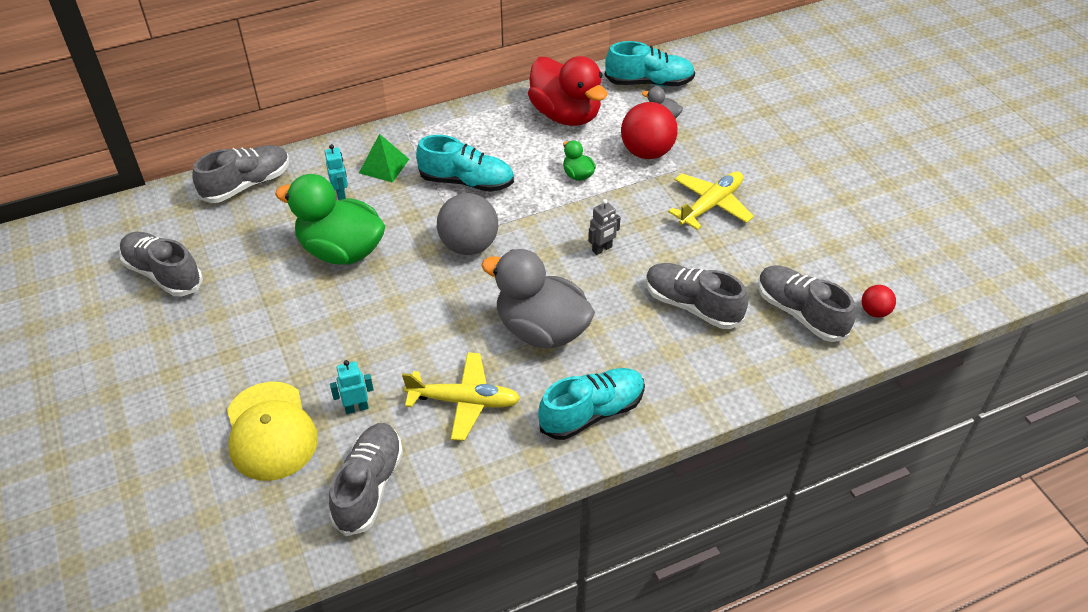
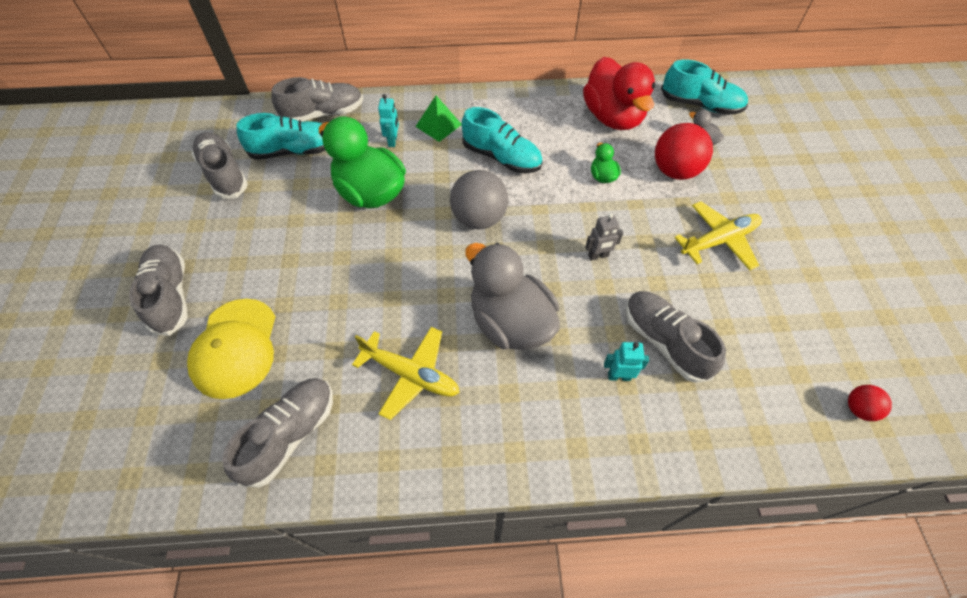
camera: 20 degrees right, 10 degrees up
(356, 408) = (315, 349): turquoise robot -> turquoise robot (619, 376)
(592, 412) = (524, 428): turquoise shoe -> turquoise shoe (294, 151)
(800, 313) = (775, 385): grey shoe -> grey shoe (170, 296)

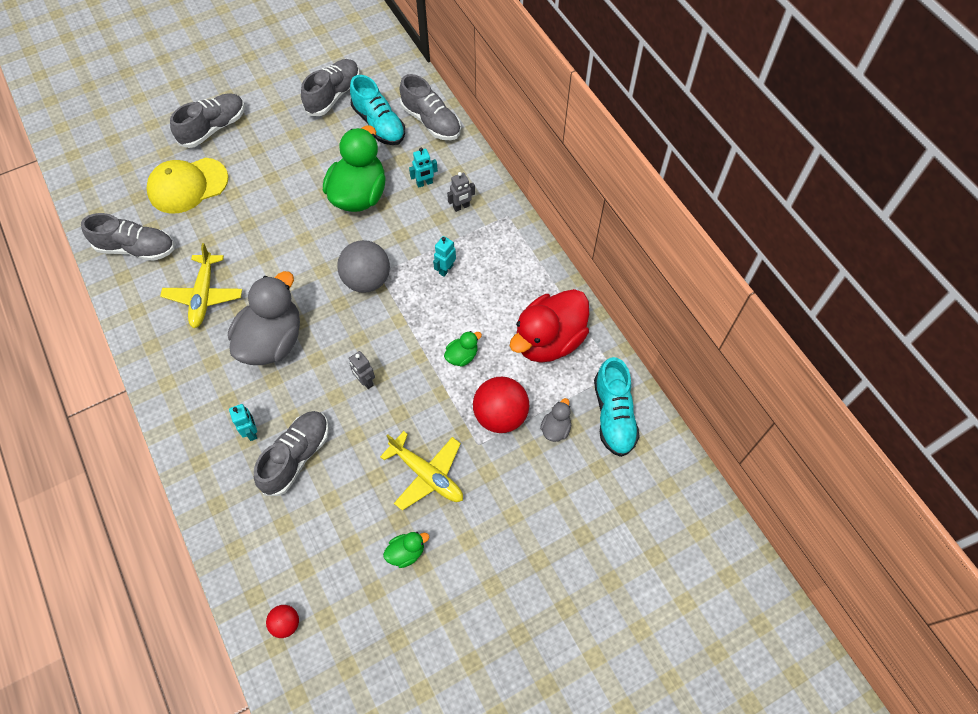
camera: 65 degrees right, 5 degrees up
(438, 125) = (461, 207): green pyramid -> grey robot
(501, 157) = (446, 269): turquoise shoe -> turquoise robot
(797, 281) = (406, 552): none -> green duck

